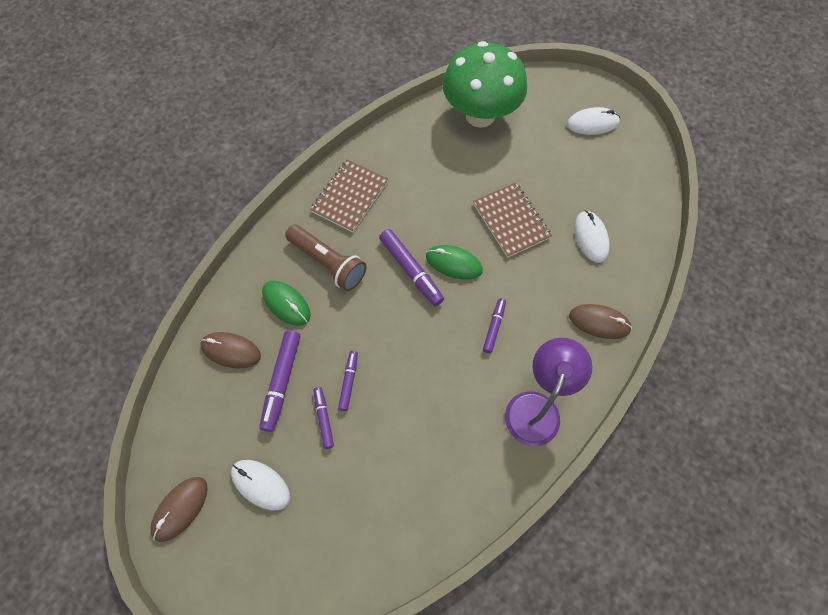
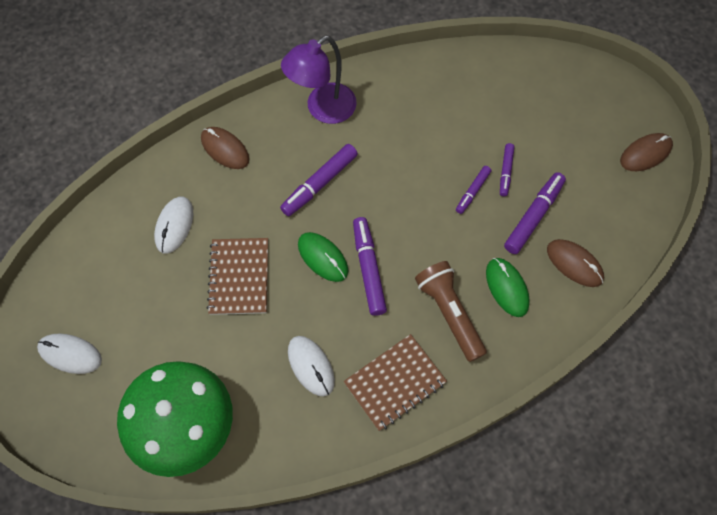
camera: 155 degrees left, 0 degrees up
(261, 484) = (574, 145): white mouse -> white mouse (311, 366)
(494, 327) = (320, 183): purple marker -> purple marker, size x1.68

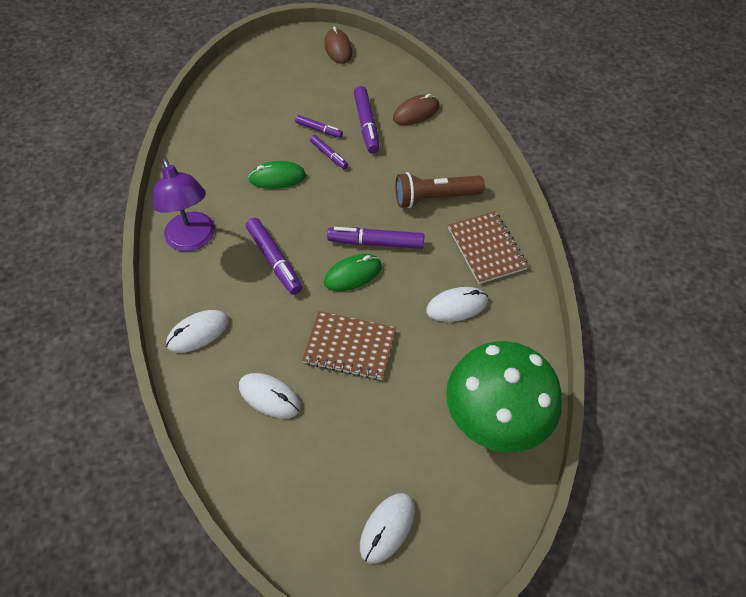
camera: 75 degrees left, 10 degrees down
(225, 149) = (198, 332): brown mouse -> white mouse
(507, 288) = (423, 156): green mouse -> green mouse (277, 177)
(533, 216) = (366, 124): purple marker -> purple marker turned 150 degrees counterclockwise

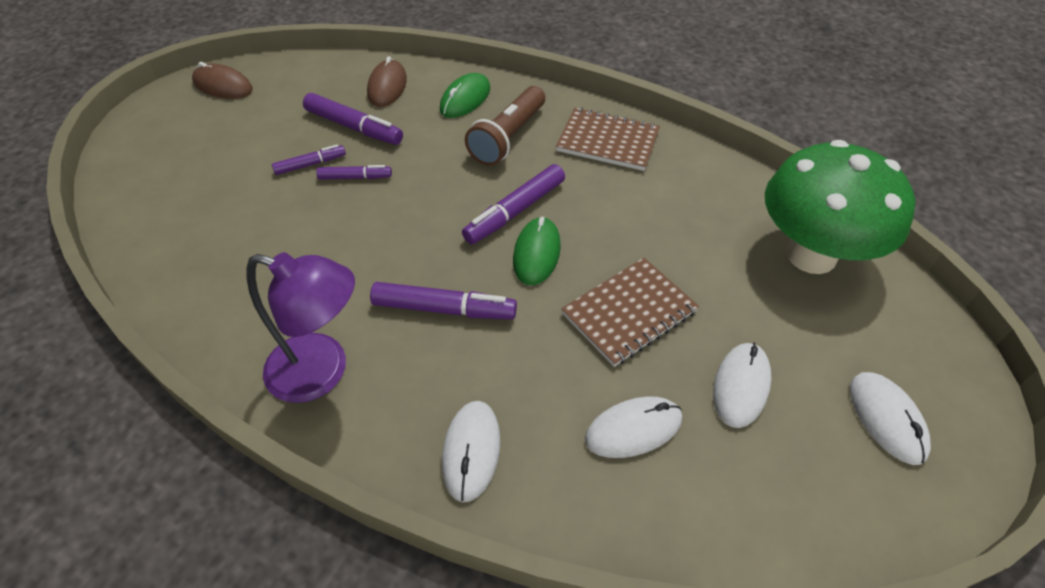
camera: 50 degrees left, 5 degrees down
(277, 177) = (330, 236): green mouse -> green mouse (465, 99)
(457, 306) = (655, 201): white mouse -> white mouse (741, 386)

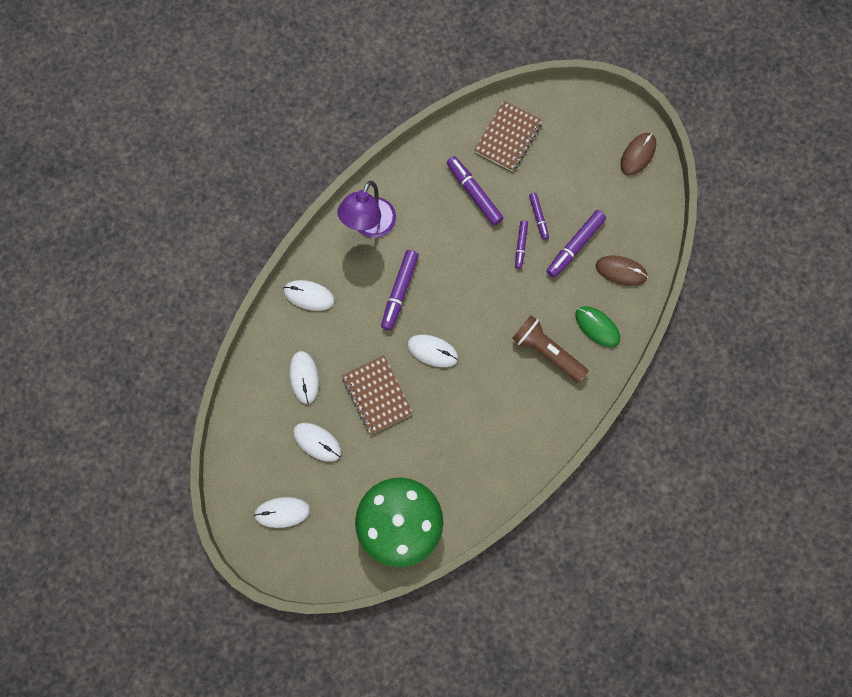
camera: 100 degrees right, 25 degrees up
(515, 211) = (471, 344): purple marker -> purple marker (474, 193)
(536, 253) = (432, 351): green mouse -> white mouse
(607, 141) = (532, 422): brown notebook -> brown notebook (508, 137)

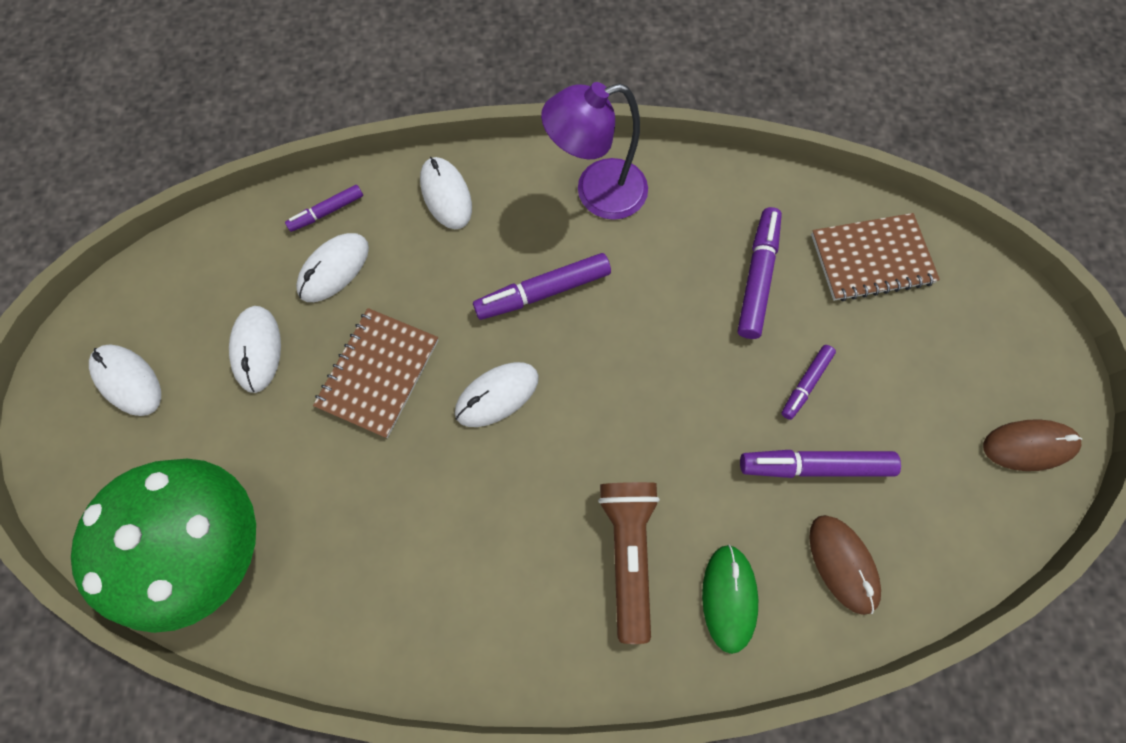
camera: 50 degrees right, 5 degrees down
(432, 351) = (497, 395): white mouse -> white mouse turned 75 degrees clockwise
(521, 245) = (745, 392): purple marker -> purple marker (327, 212)

